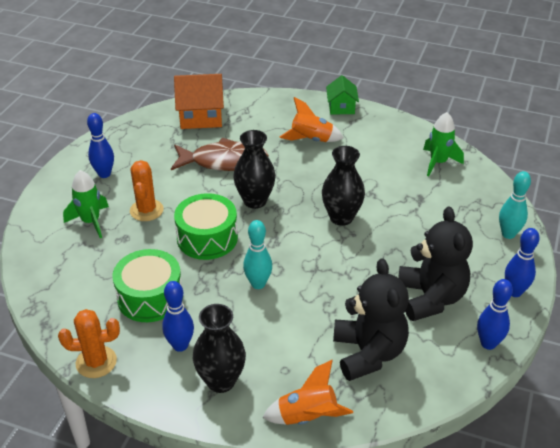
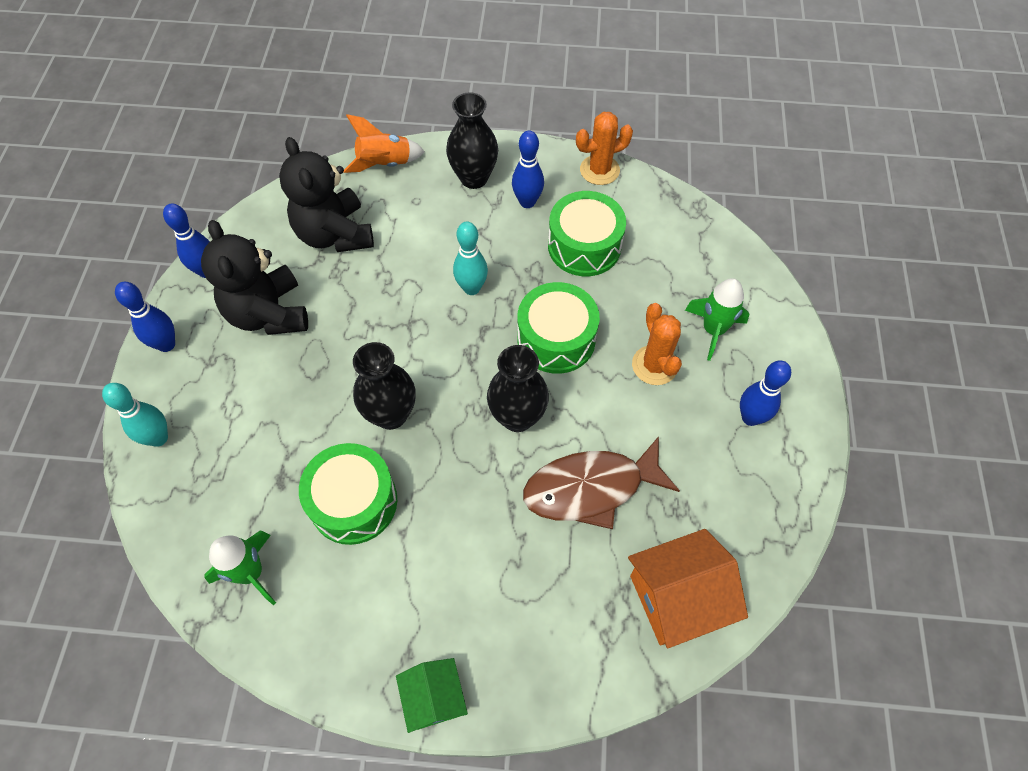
camera: 165 degrees right, 20 degrees up
(311, 140) = (469, 579): orange rocket -> none
(373, 180) = (353, 502): none -> green drum

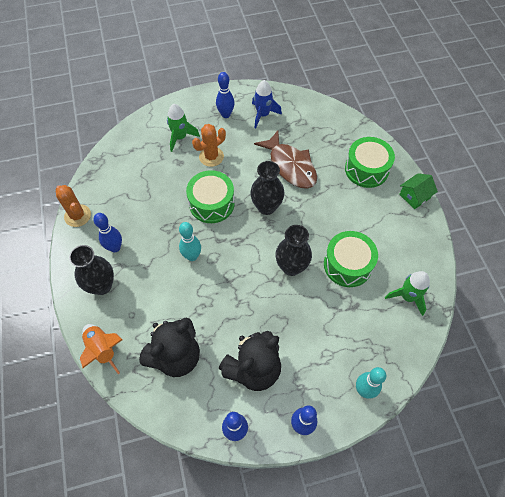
camera: 110 degrees left, 0 degrees up
(584, 246) = (141, 208): green drum -> green drum (366, 169)
(677, 597) = (325, 123): orange house -> none
(733, 484) = (263, 115): none -> blue rocket

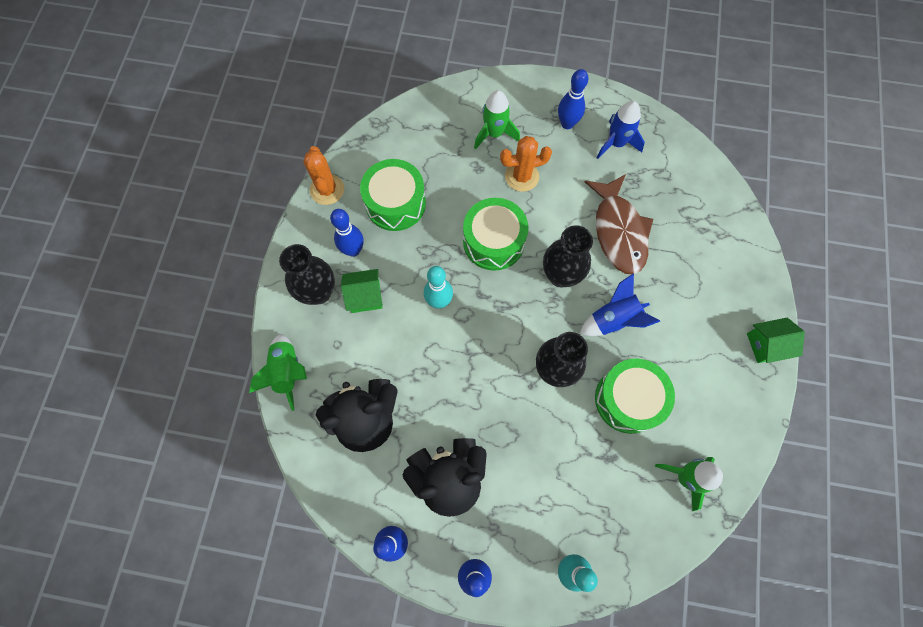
camera: 25 degrees right, 10 degrees up
(103, 349) = (287, 372): orange rocket -> green rocket
(138, 274) = (365, 296): none -> green house
(313, 220) = (613, 319): none -> blue rocket
(366, 169) = (719, 279): green drum -> green drum (395, 203)

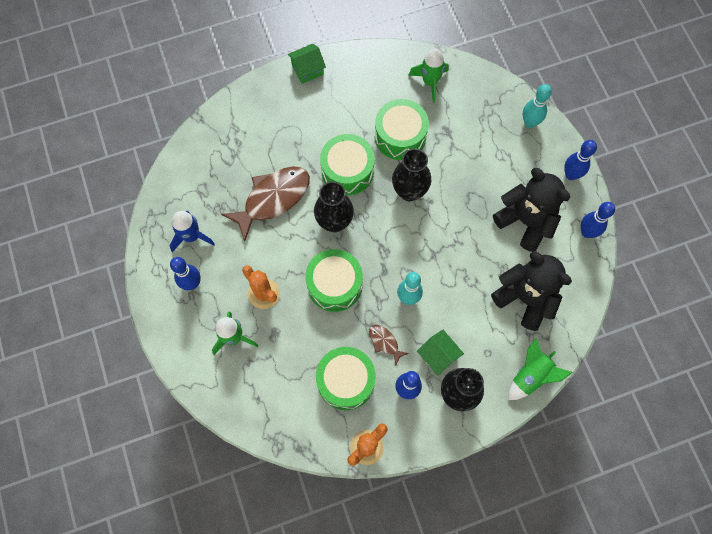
camera: 120 degrees left, 0 degrees up
(409, 255) = (384, 342): none -> brown fish
(613, 319) = (347, 171): blue rocket -> green drum
(766, 345) = (307, 69): green house -> green house turned 75 degrees counterclockwise

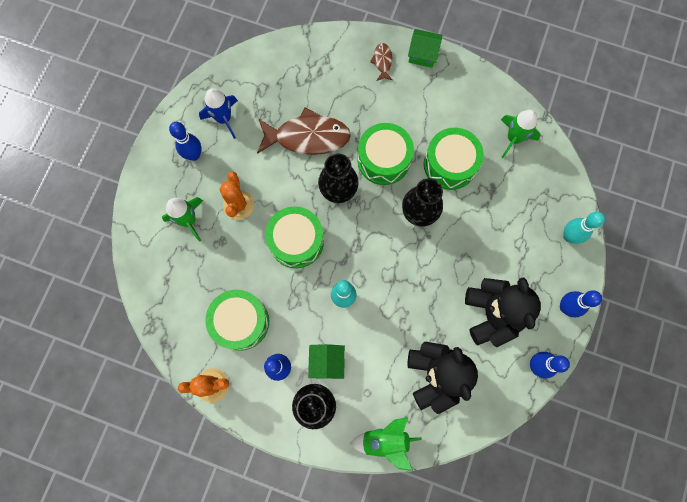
camera: 40 degrees right, 5 degrees up
(384, 342) = (295, 317): brown fish -> brown fish (382, 61)

